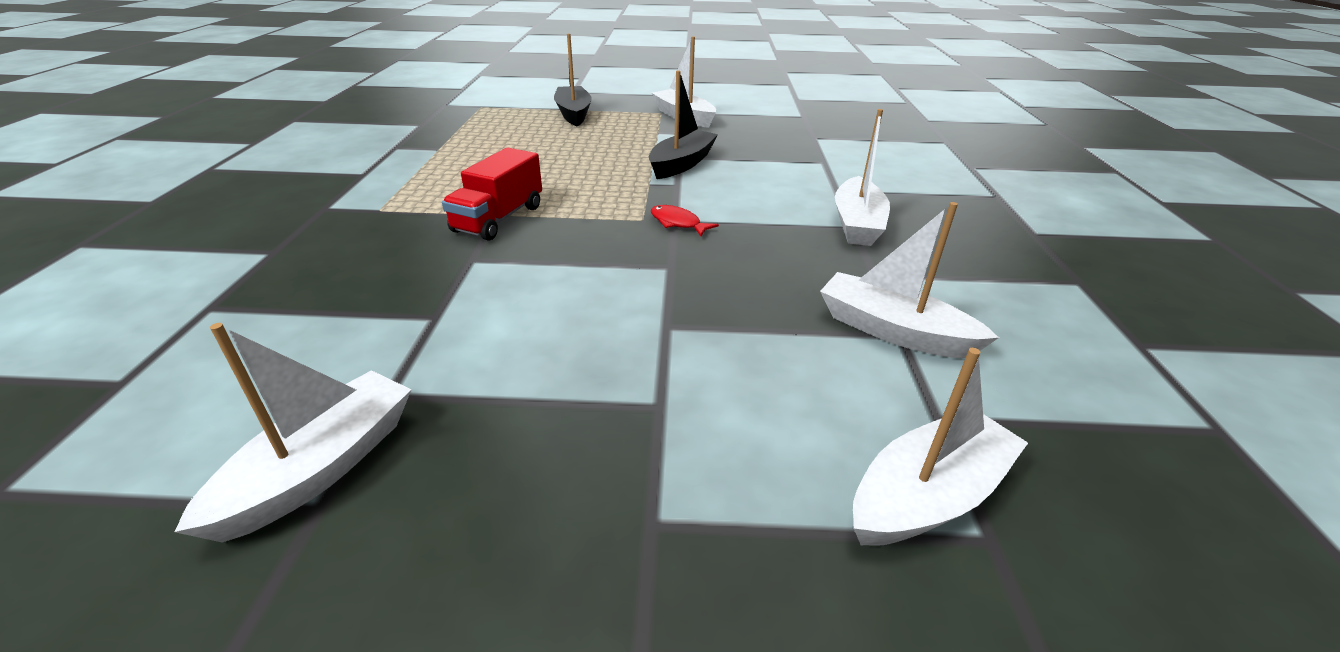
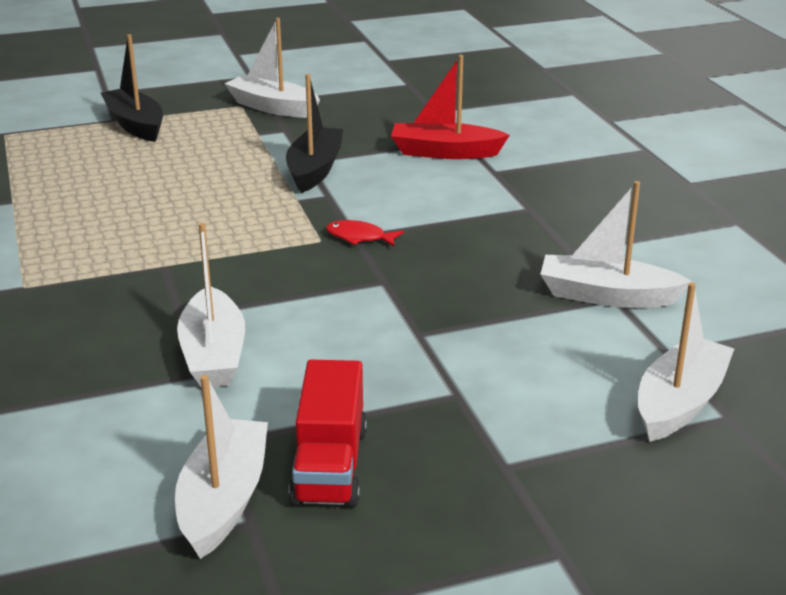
camera: 20 degrees left, 5 degrees down
(499, 219) = (169, 269): red truck -> red truck (330, 465)
(802, 168) = (445, 152): none -> red boat
(857, 224) = (530, 204): white boat -> white boat (213, 354)

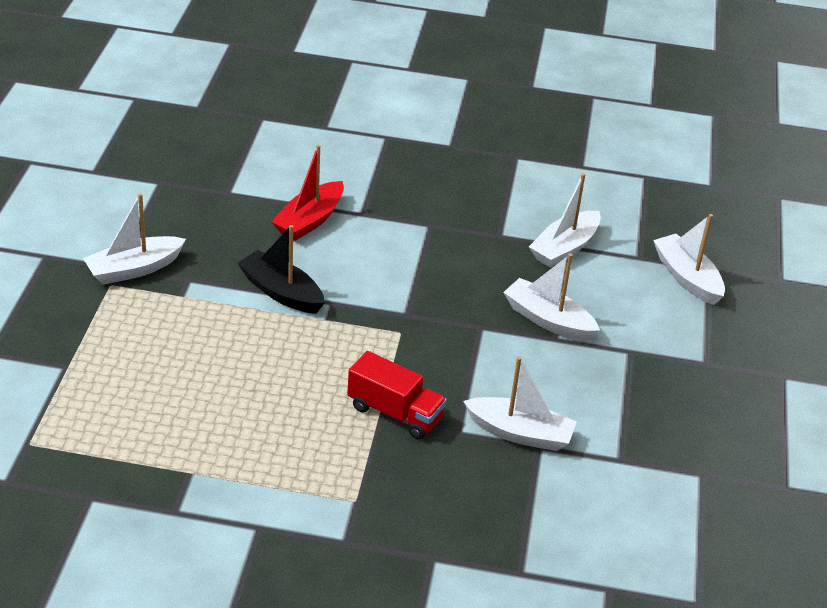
camera: 65 degrees left, 10 degrees up
(135, 125) = (92, 357): black boat -> none
(224, 500) = (677, 478): white boat -> white boat (548, 320)
(330, 465) = (668, 426): red truck -> red truck (395, 412)
(359, 237) = (410, 313): red fish -> none

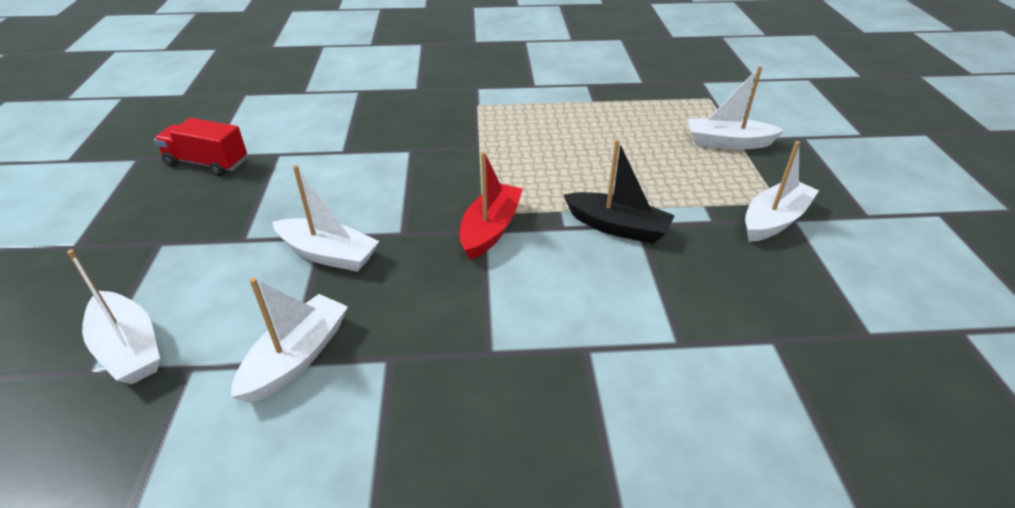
camera: 170 degrees right, 0 degrees up
(309, 220) = (645, 321): red boat -> red boat (490, 229)
(395, 412) = (466, 153): red truck -> red truck (207, 163)
(520, 433) = (360, 157): white boat -> white boat (728, 143)

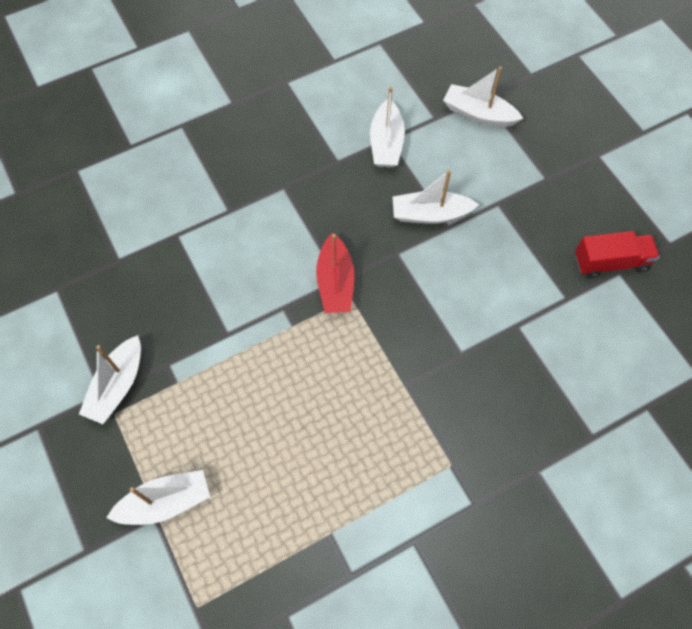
camera: 155 degrees right, 25 degrees up
(617, 227) = (241, 324): black boat -> none

